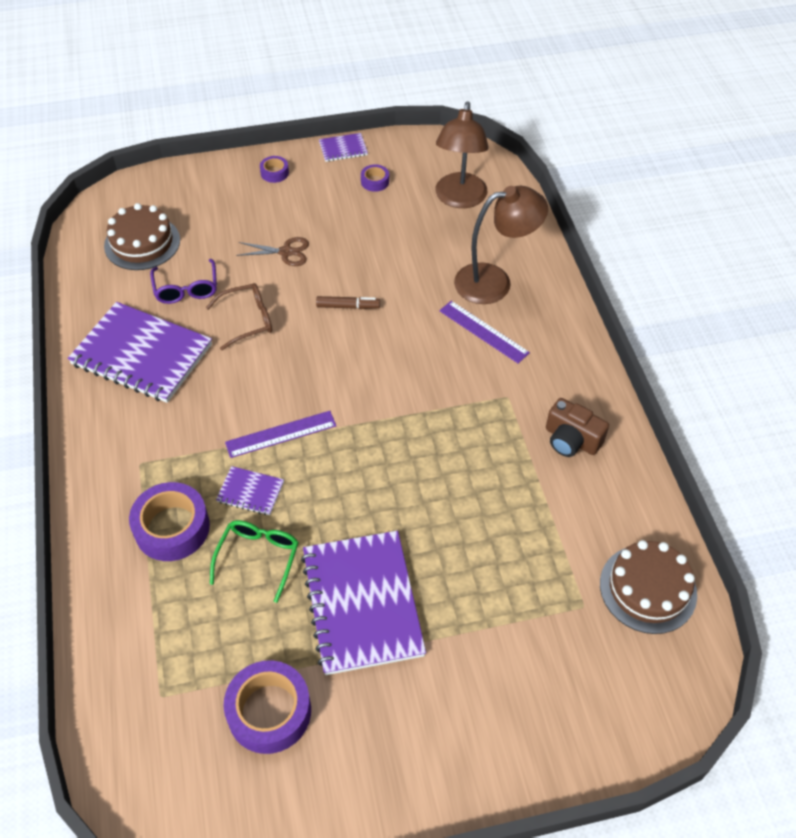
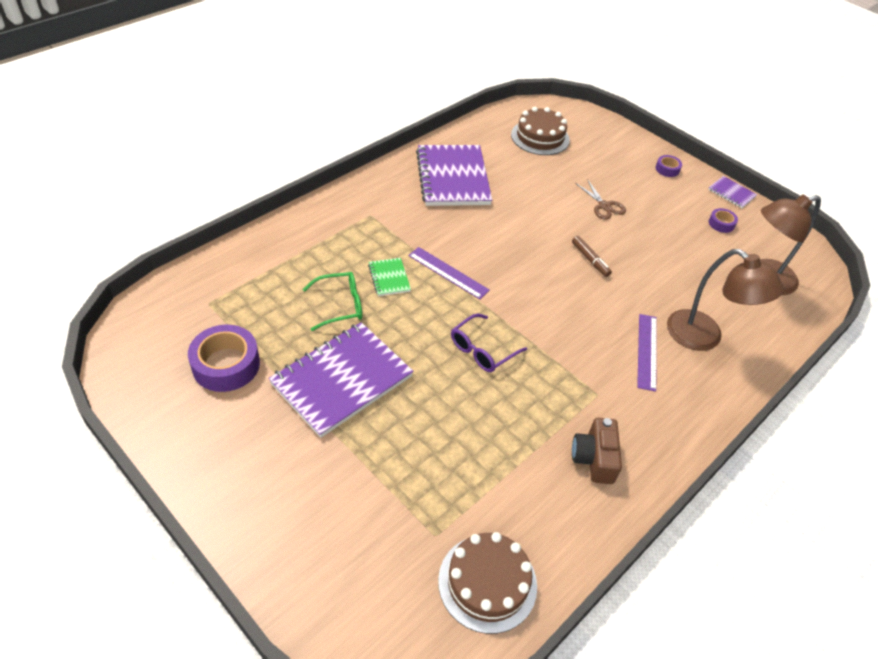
camera: 55 degrees right, 5 degrees down
(172, 528) = (333, 252): purple tape -> none
(186, 289) = (523, 173): purple glasses -> purple glasses (482, 350)
(248, 320) = (527, 213): brown glasses -> none
(250, 492) = (389, 278): purple notebook -> green notebook

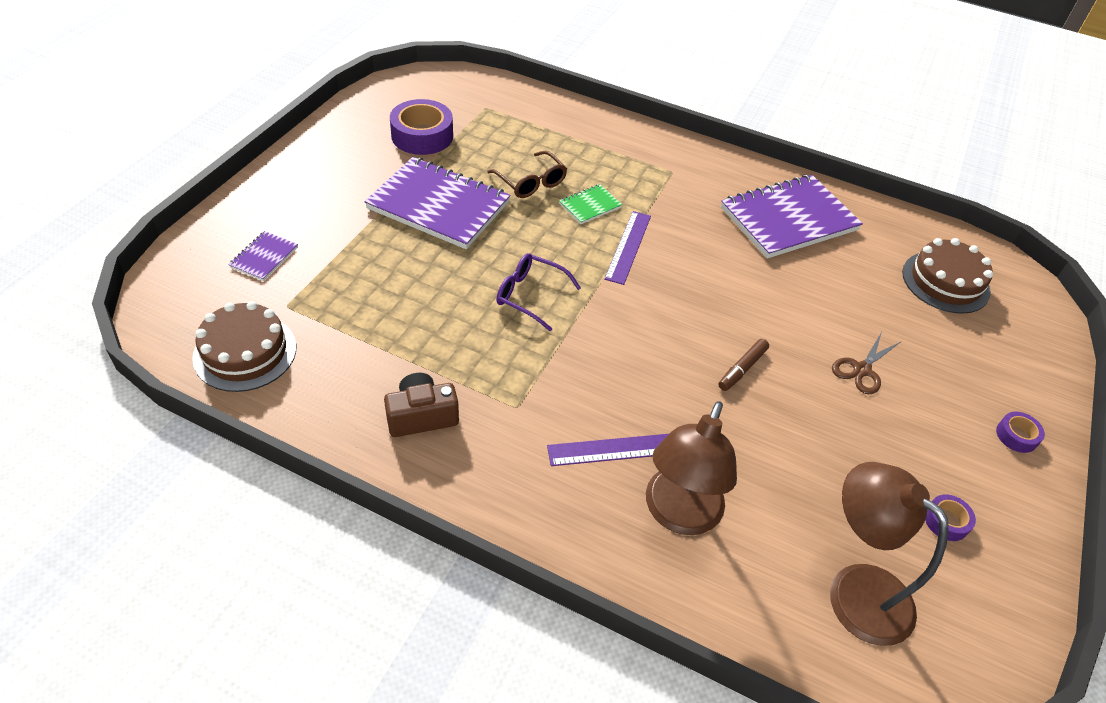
camera: 70 degrees right, 0 degrees up
(340, 305) = (531, 182): green glasses -> brown glasses
(731, 193) = (1038, 532): purple notebook -> purple notebook (264, 257)

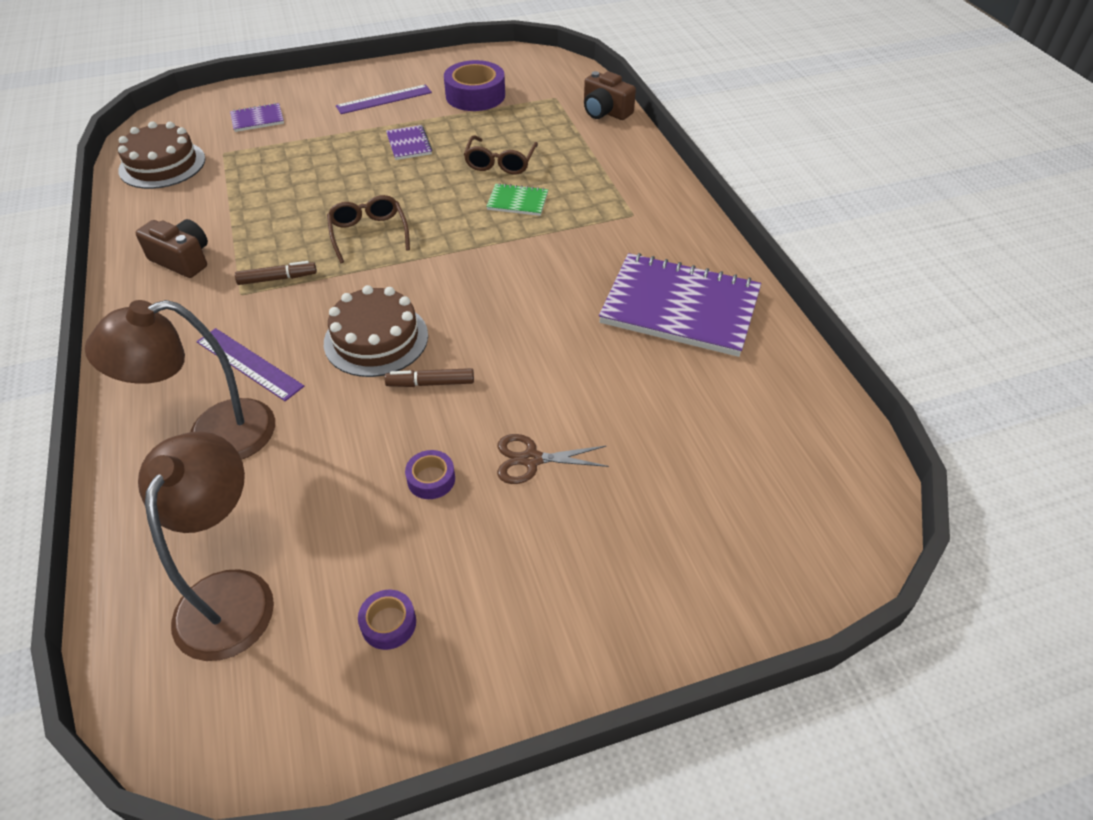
camera: 50 degrees right, 0 degrees up
(438, 206) = (409, 144): purple notebook -> purple notebook, size x0.45
(524, 375) = (277, 278): none -> brown marker
(530, 295) = (368, 233): purple glasses -> brown glasses
(538, 101) = (605, 112): none -> brown camera
(628, 246) = (496, 245): purple ruler -> purple ruler (384, 99)
(945, 282) = (759, 458): brown cake -> brown cake (376, 339)
(1016, 436) = (585, 629): purple tape -> purple tape (431, 479)

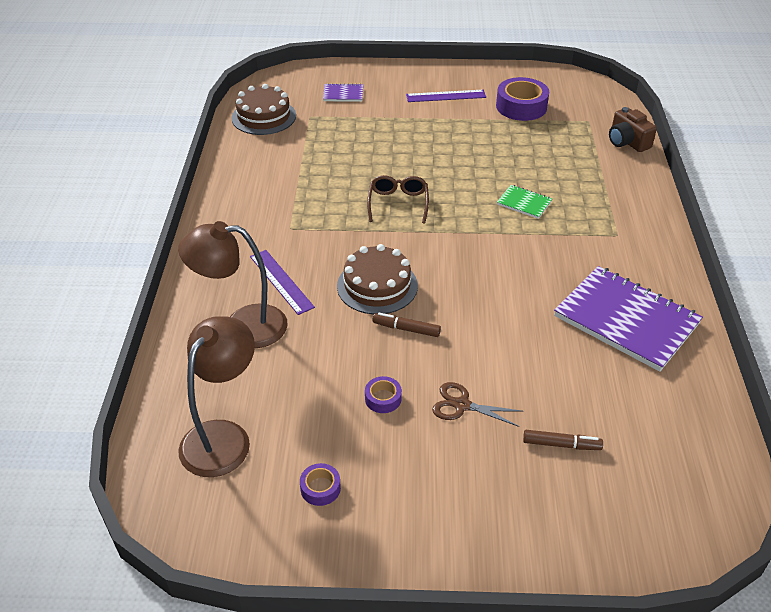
camera: 20 degrees right, 5 degrees down
(182, 260) = (257, 193): brown camera -> none
(277, 278) = (320, 223): brown marker -> brown marker (561, 444)
(409, 144) = (453, 137): purple notebook -> none
(500, 163) = (521, 168): brown glasses -> none

